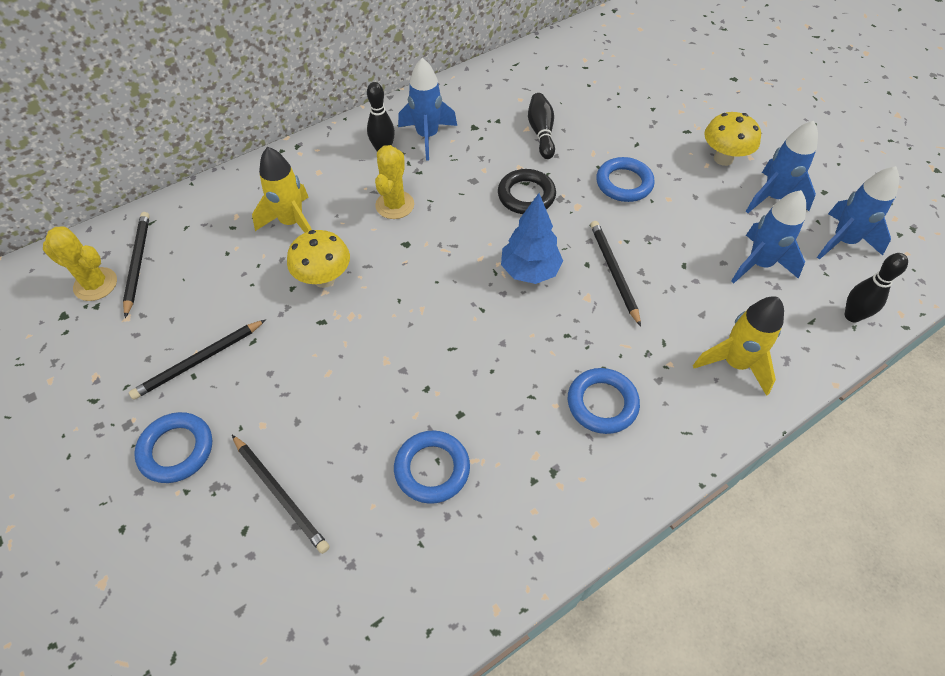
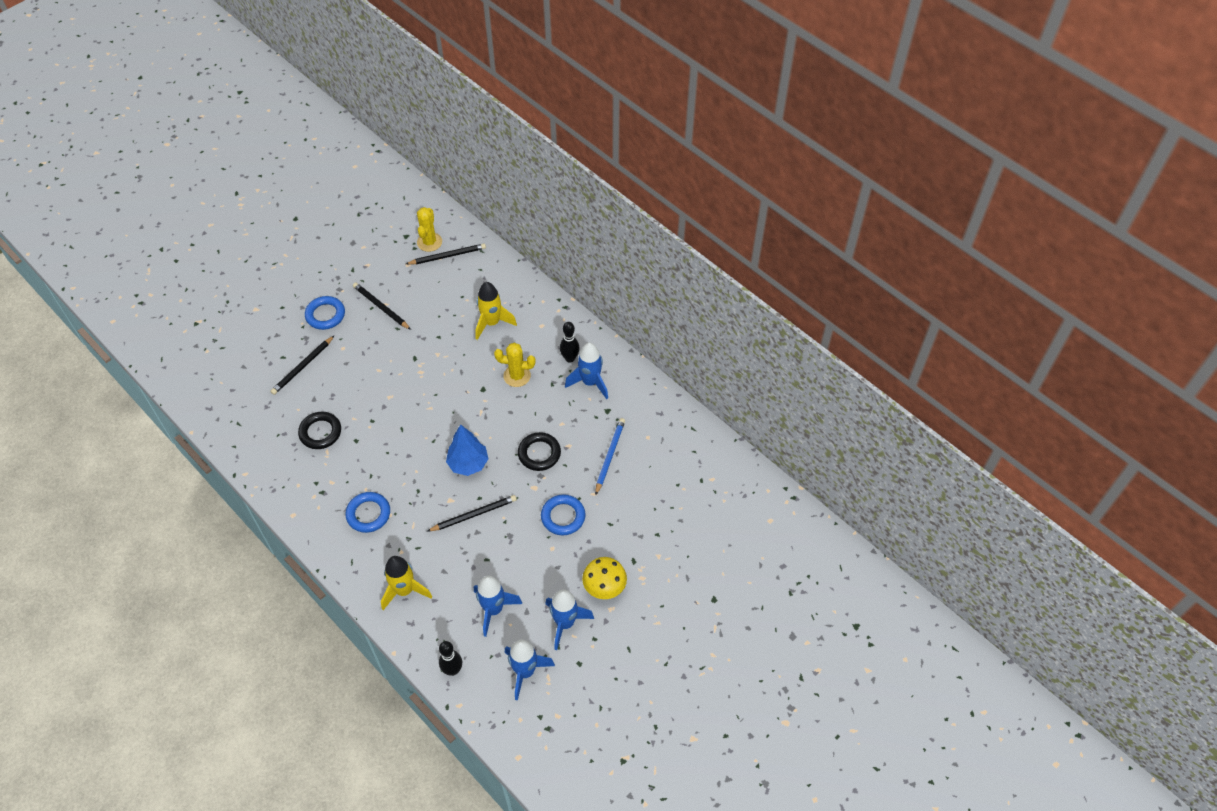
camera: 80 degrees right, 0 degrees up
(324, 279) = (447, 351): yellow mushroom -> none
(432, 469) = (320, 432): blue ring -> black ring
(541, 133) = (609, 456): black bowling pin -> blue pencil

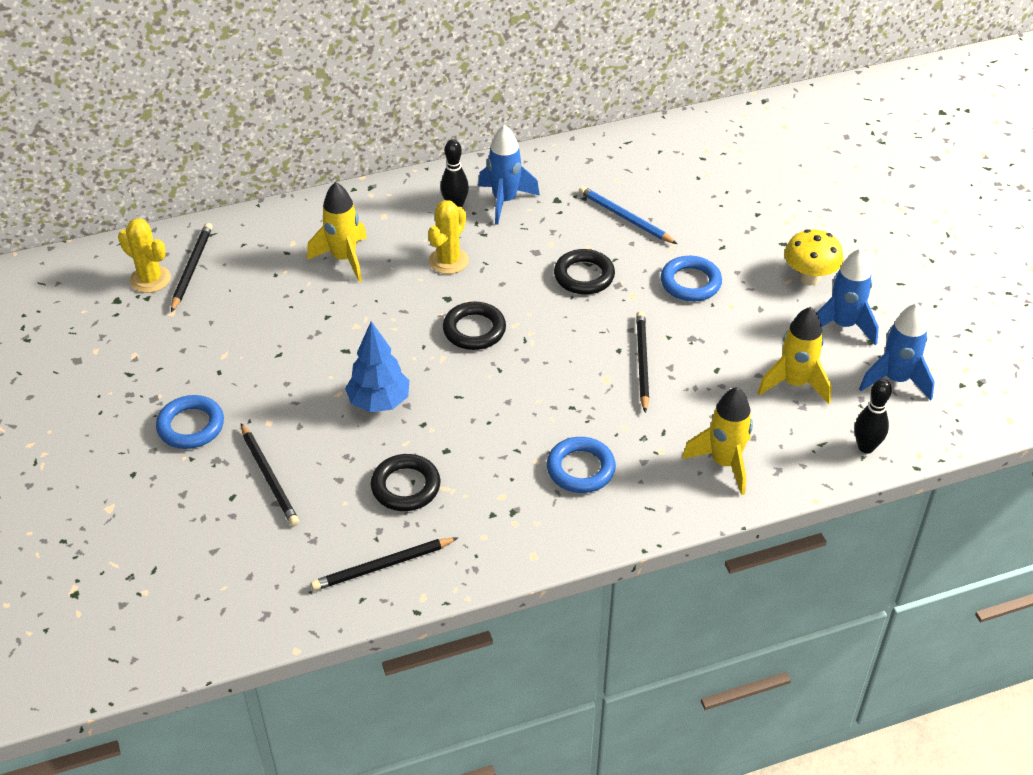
camera: 65 degrees left, 10 degrees down
(381, 307) = (227, 361): black pencil -> black pencil (382, 566)
(461, 414) = (474, 330): none -> black ring
(468, 464) = (559, 345): blue tree -> blue tree (379, 402)
(493, 609) = (794, 383): blue rocket -> yellow rocket

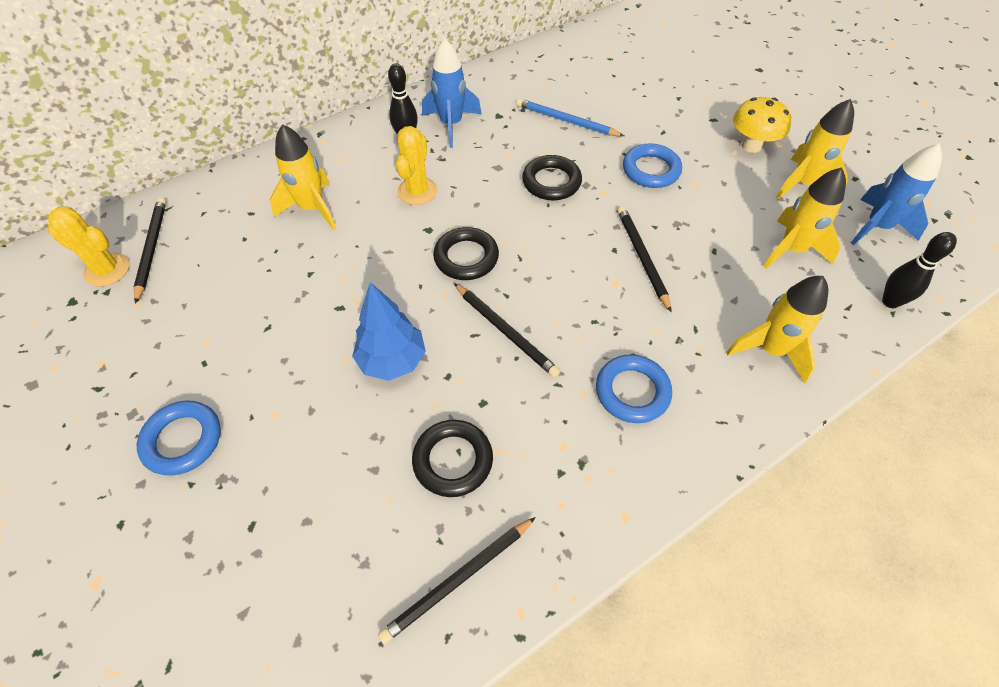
camera: 15 degrees left, 10 degrees up
(269, 477) = (291, 487): black pencil -> black pencil (505, 331)
(843, 325) = (803, 184): blue rocket -> yellow rocket

